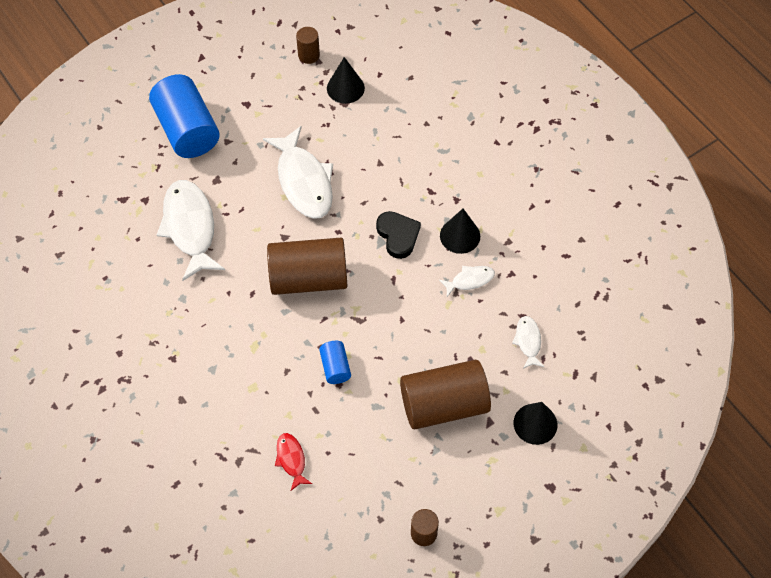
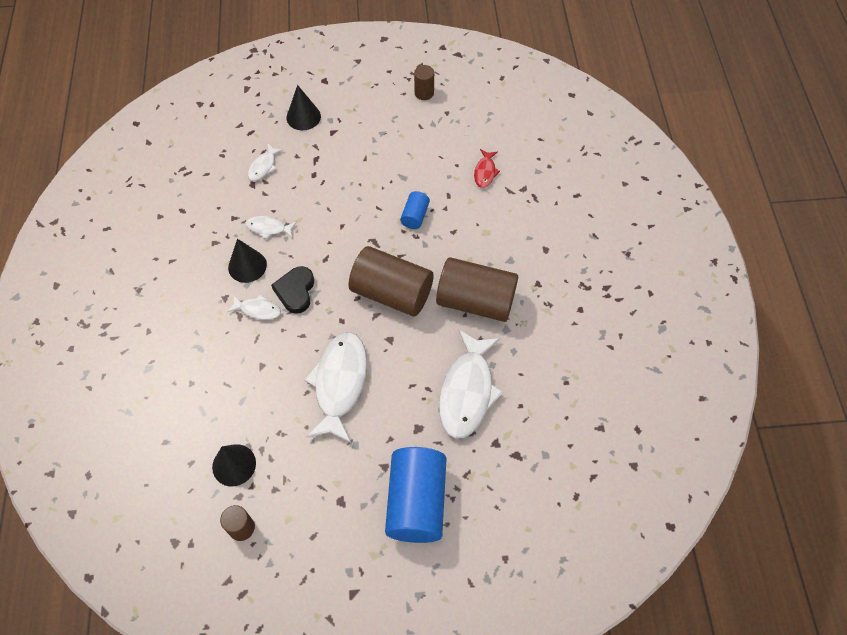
camera: 150 degrees left, 0 degrees up
(418, 204) = (258, 310): none -> white fish
(444, 404) = (355, 156): brown cylinder -> brown cylinder (475, 301)

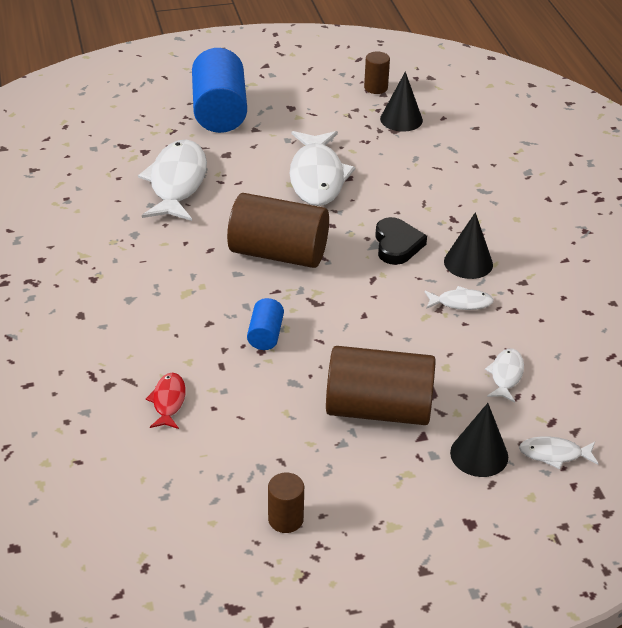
camera: 170 degrees right, 20 degrees down
(258, 310) = (434, 225): white fish -> white fish (554, 454)
(475, 301) = (173, 255): brown cylinder -> brown cylinder (378, 409)

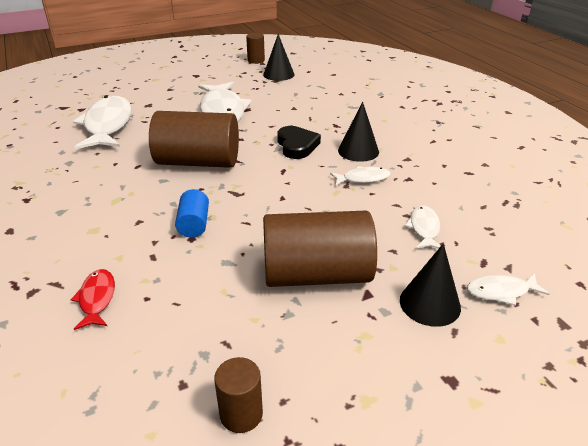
camera: 10 degrees left, 5 degrees down
(219, 112) = (141, 82): blue cylinder -> none

